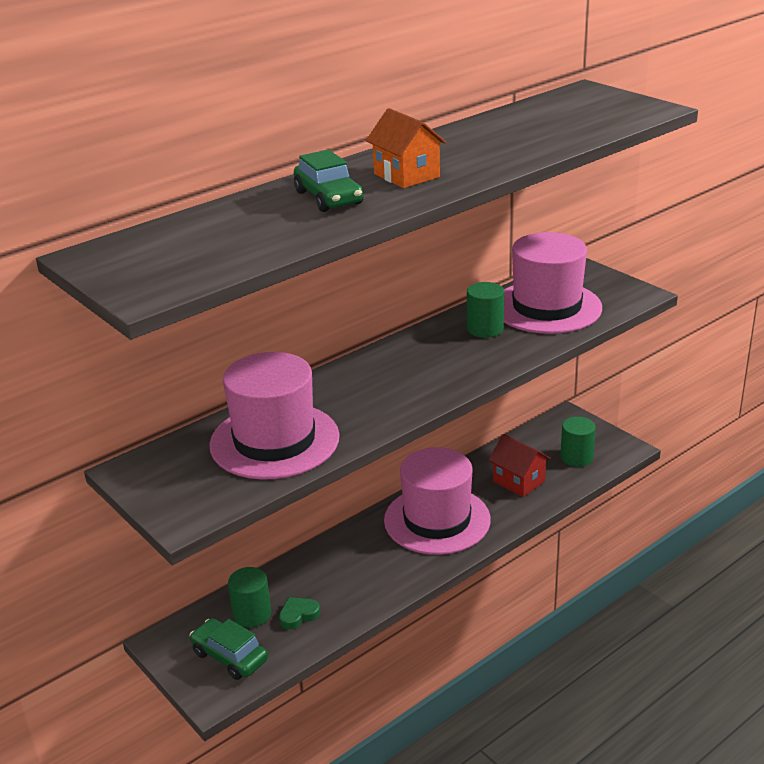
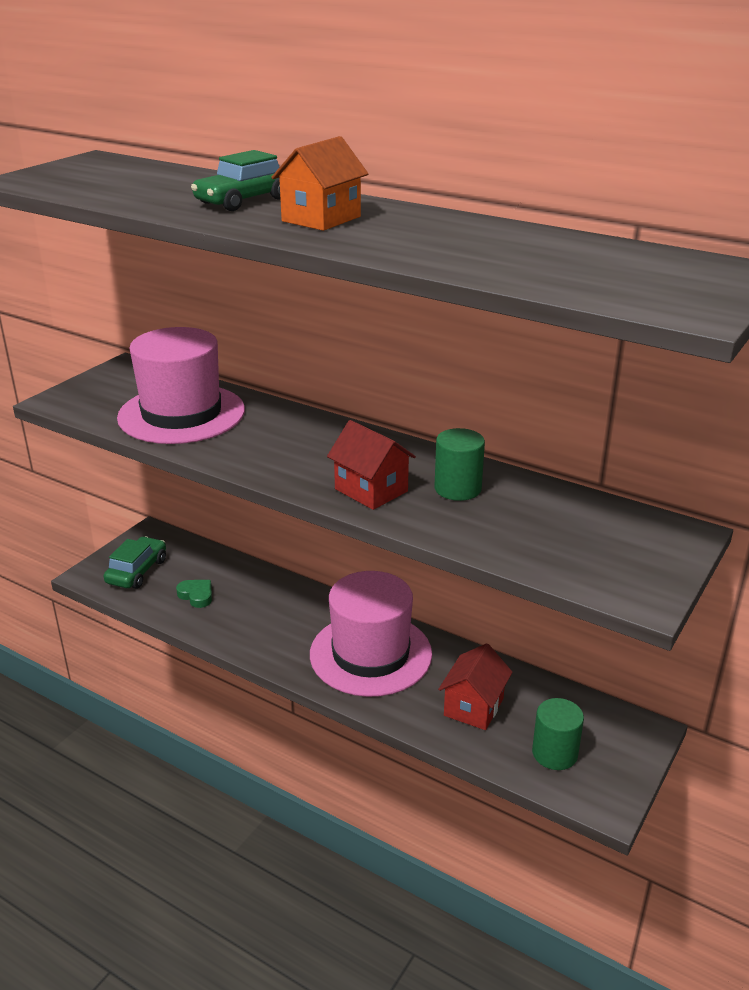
camera: 70 degrees right, 0 degrees up
(252, 614) = (192, 569): green cylinder -> none
(470, 363) = (371, 490): none -> red house
(547, 307) = (544, 524): pink hat -> none

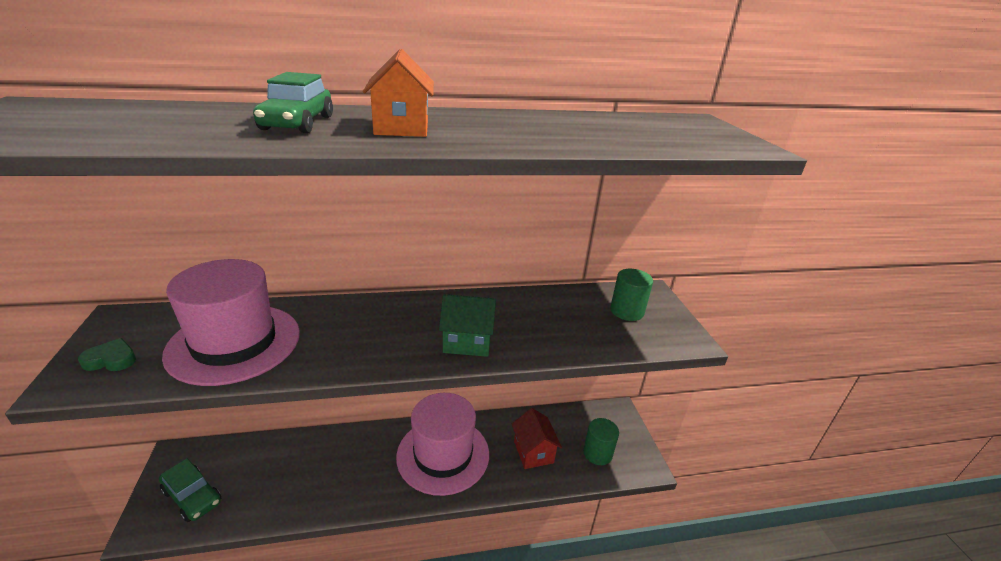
camera: 45 degrees left, 0 degrees up
(137, 571) = (192, 496): green car -> green car turned 150 degrees clockwise
(196, 595) = (270, 486): green heart -> green heart (111, 360)
(371, 490) = (467, 342): red house -> green house
(457, 488) = (516, 315): green cylinder -> green cylinder (627, 311)

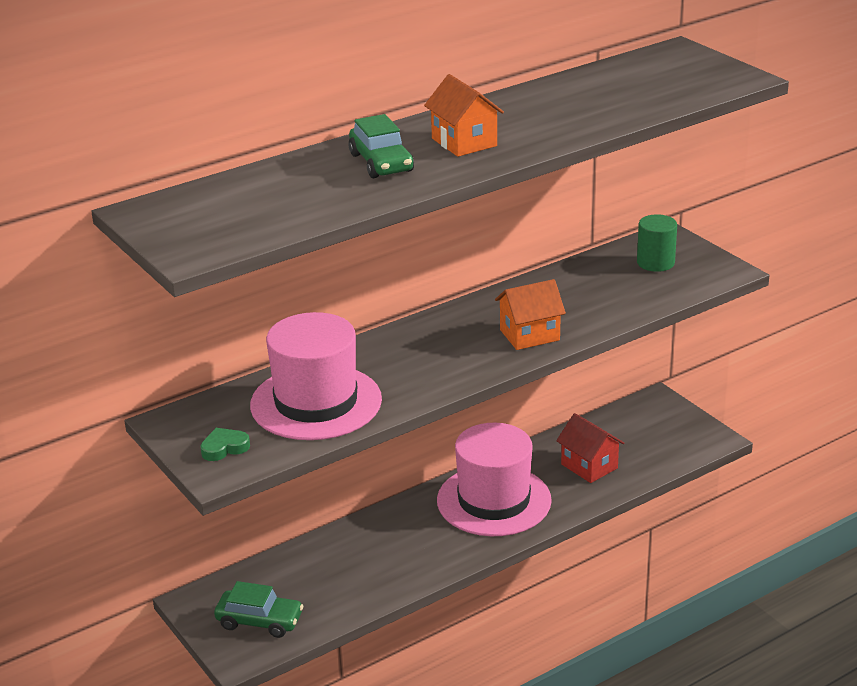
camera: 20 degrees left, 0 degrees up
(467, 342) = (529, 335): green house -> orange house
(597, 453) = (658, 445): green cylinder -> none

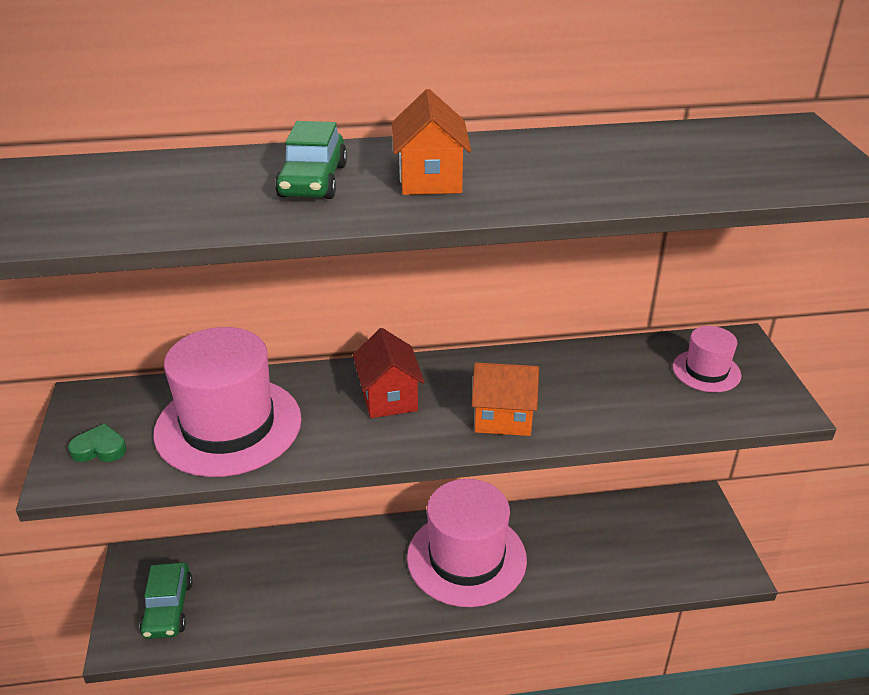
camera: 25 degrees right, 5 degrees up
(259, 621) = (168, 608): green car -> green car turned 45 degrees clockwise
(589, 466) = (584, 554): red house -> red house (389, 397)
(655, 263) = (706, 371): green cylinder -> pink hat

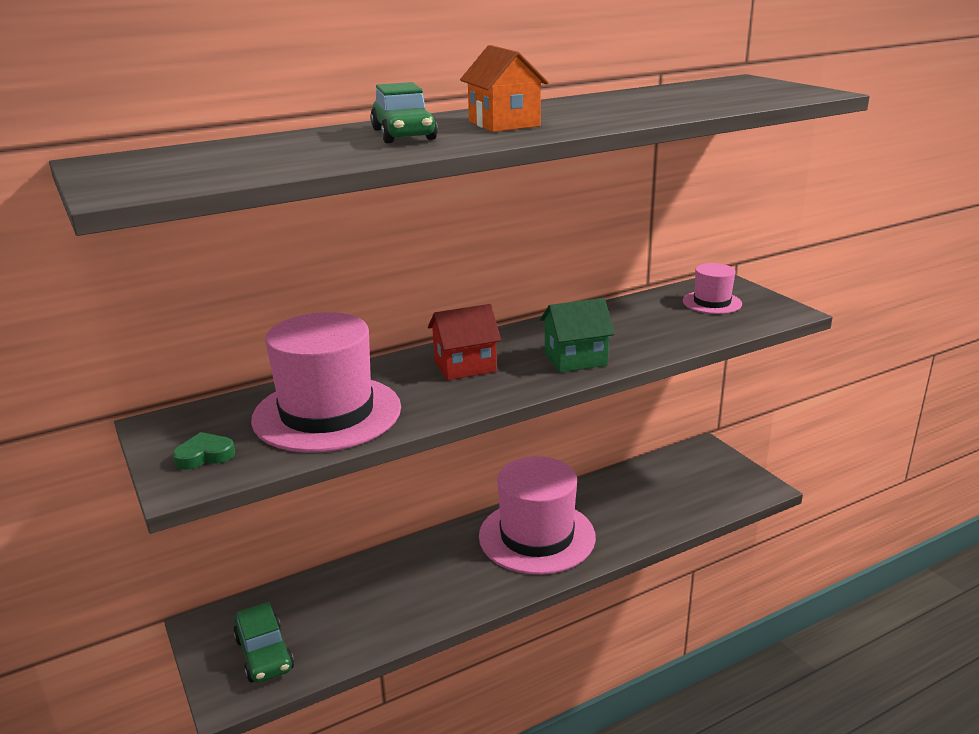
camera: 20 degrees left, 10 degrees down
(389, 397) = (465, 366): red house -> red house turned 75 degrees counterclockwise
(503, 418) = (575, 359): orange house -> green house

